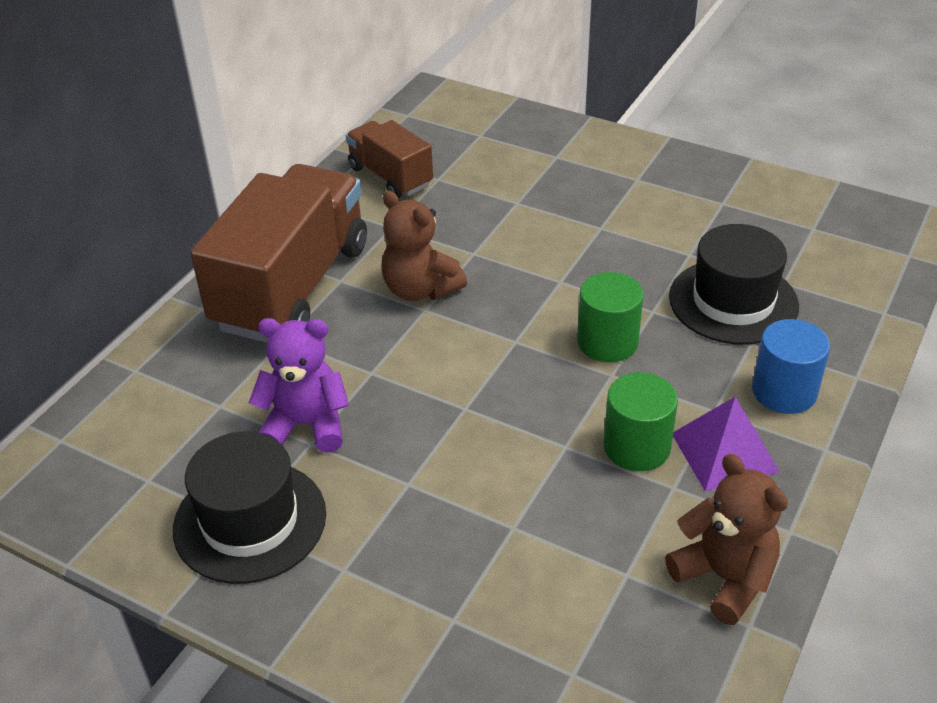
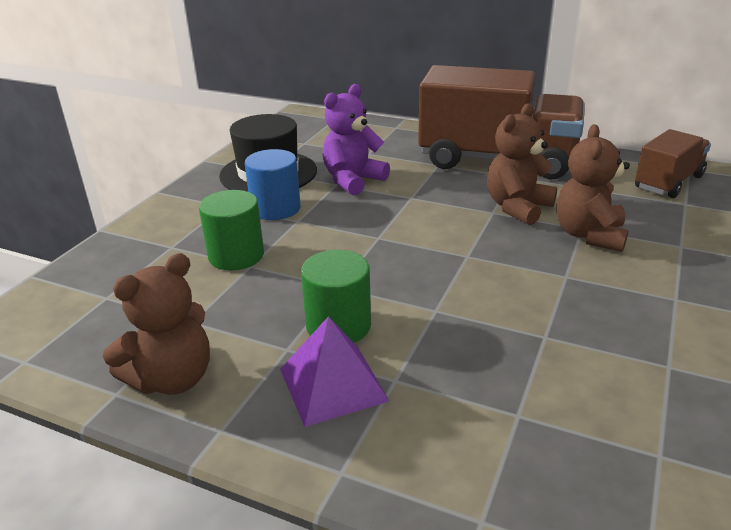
camera: 85 degrees right, 10 degrees down
(306, 425) = (353, 180): purple teddy bear -> purple teddy bear turned 135 degrees counterclockwise
(488, 251) = (589, 235): none -> brown teddy bear
(607, 342) = (483, 306): green cylinder -> green cylinder (236, 256)
(733, 301) = (592, 401): black hat -> none
(784, 391) = (436, 439): blue cylinder -> blue cylinder (276, 208)

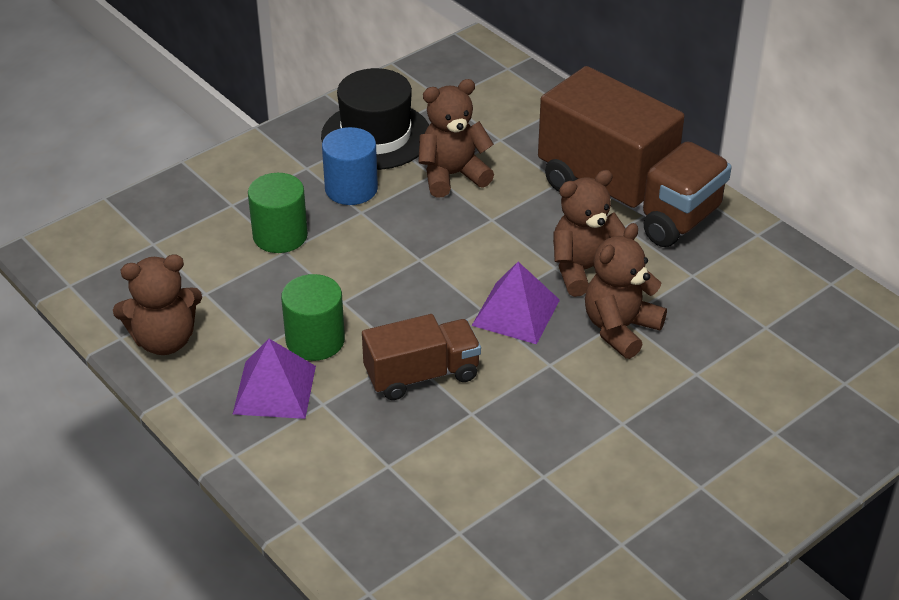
camera: 25 degrees right, 10 degrees up
(353, 180) = (452, 175): purple teddy bear -> brown teddy bear
(497, 249) = (516, 312): none -> purple pyramid
(668, 182) = (782, 293): brown truck -> brown truck (422, 375)

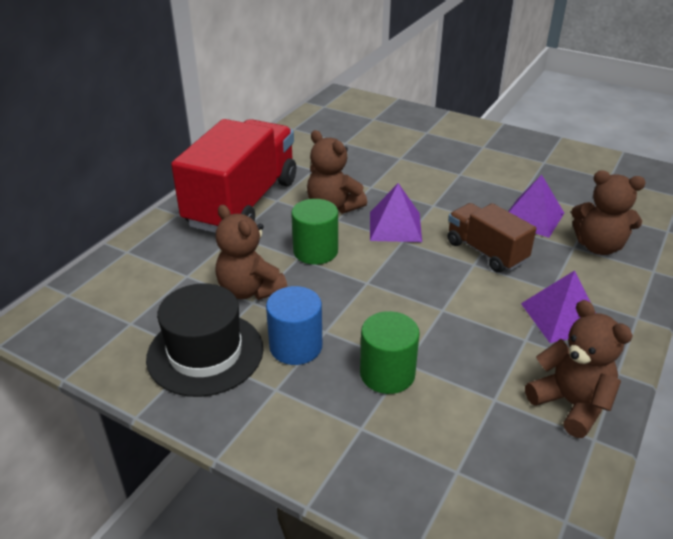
camera: 110 degrees left, 5 degrees down
(315, 340) = (495, 311): green cylinder -> green cylinder (315, 251)
(473, 453) = (532, 217): none -> purple pyramid
(620, 329) = (381, 186): brown teddy bear -> brown teddy bear (598, 246)
(628, 197) = (242, 203): brown truck -> red truck

